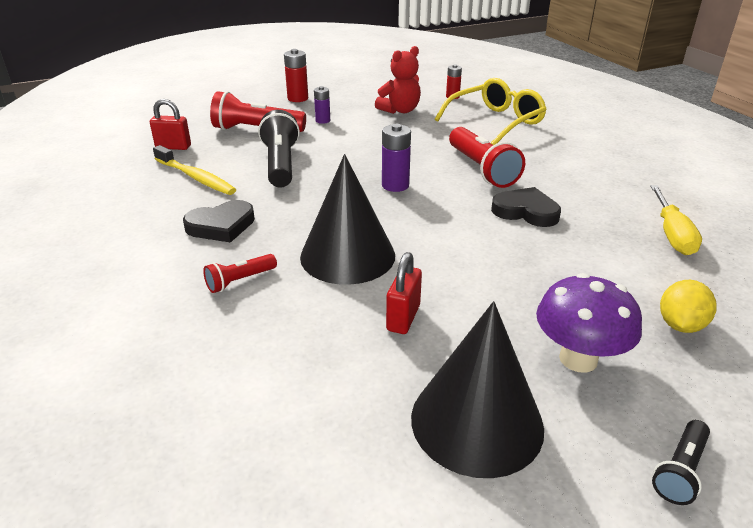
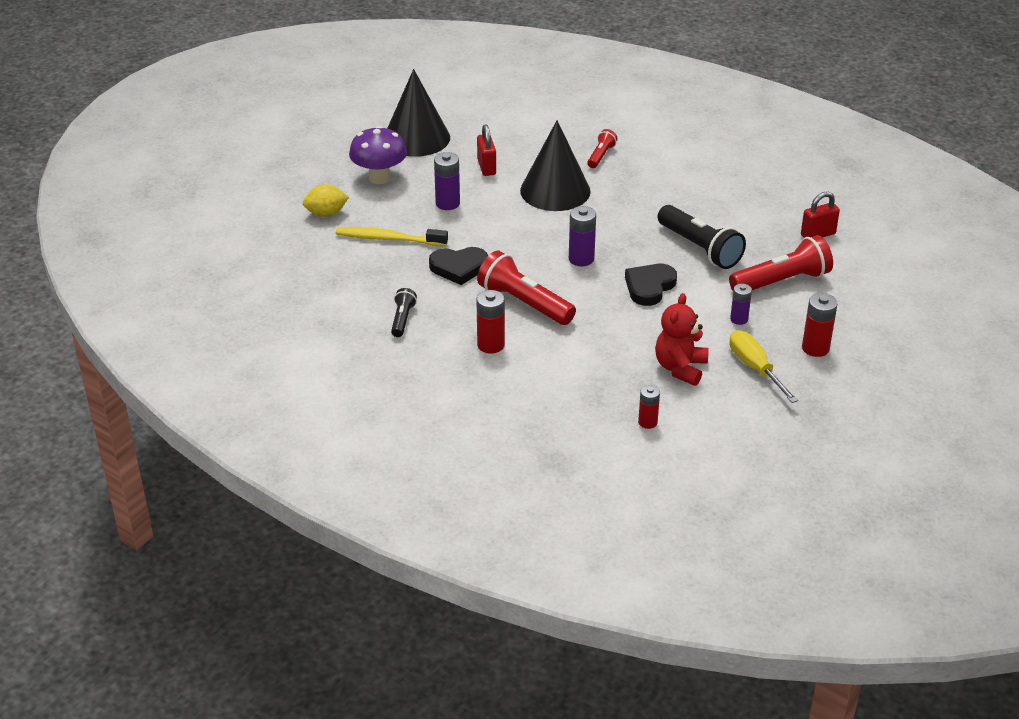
camera: 150 degrees right, 5 degrees up
(196, 177) = (745, 212): yellow toothbrush -> yellow toothbrush (388, 239)
(221, 226) = (663, 182): black heart -> black heart (649, 287)
(495, 122) = (560, 385): yellow glasses -> none
(495, 283) = (447, 203): none -> purple battery
(533, 152) = (491, 345): none -> red battery
(672, 235) = (339, 282): yellow screwdriver -> yellow screwdriver (754, 368)
(680, 325) = (326, 213): yellow lemon -> yellow lemon turned 75 degrees clockwise
(680, 470) = (320, 149): black flashlight -> black flashlight (402, 319)

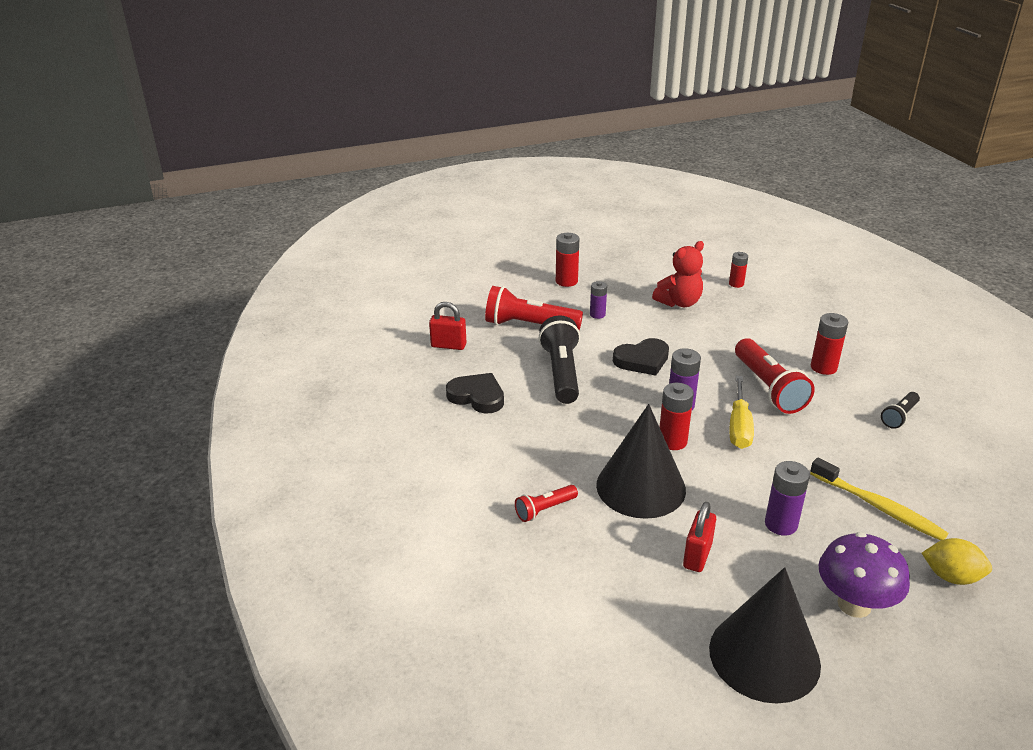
camera: 145 degrees left, 5 degrees down
(459, 268) = (813, 443): black heart -> black heart (477, 396)
(562, 228) = (672, 441): none -> red battery
(754, 368) = (624, 285): yellow screwdriver -> yellow screwdriver (739, 427)

